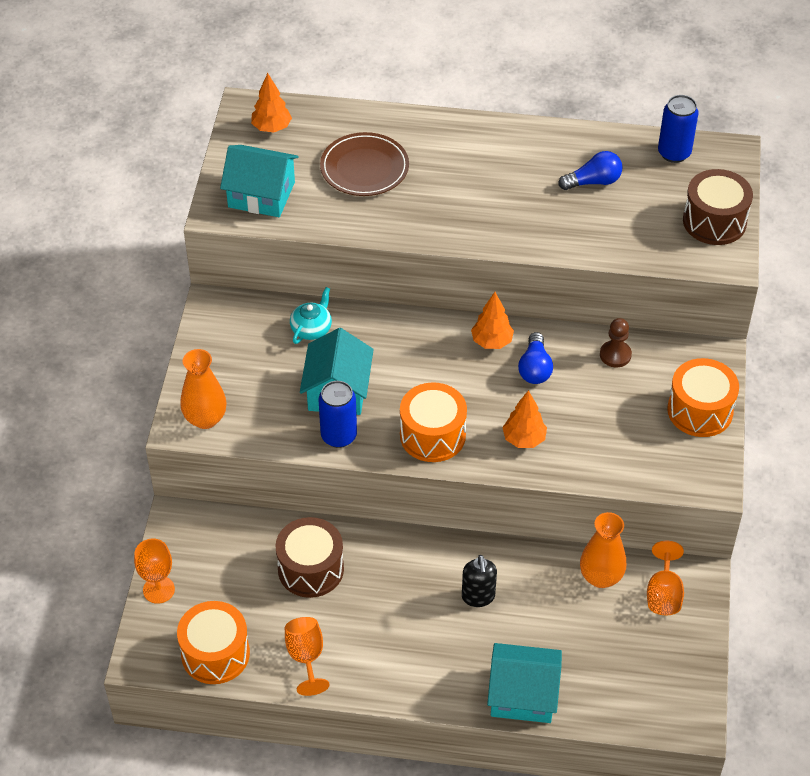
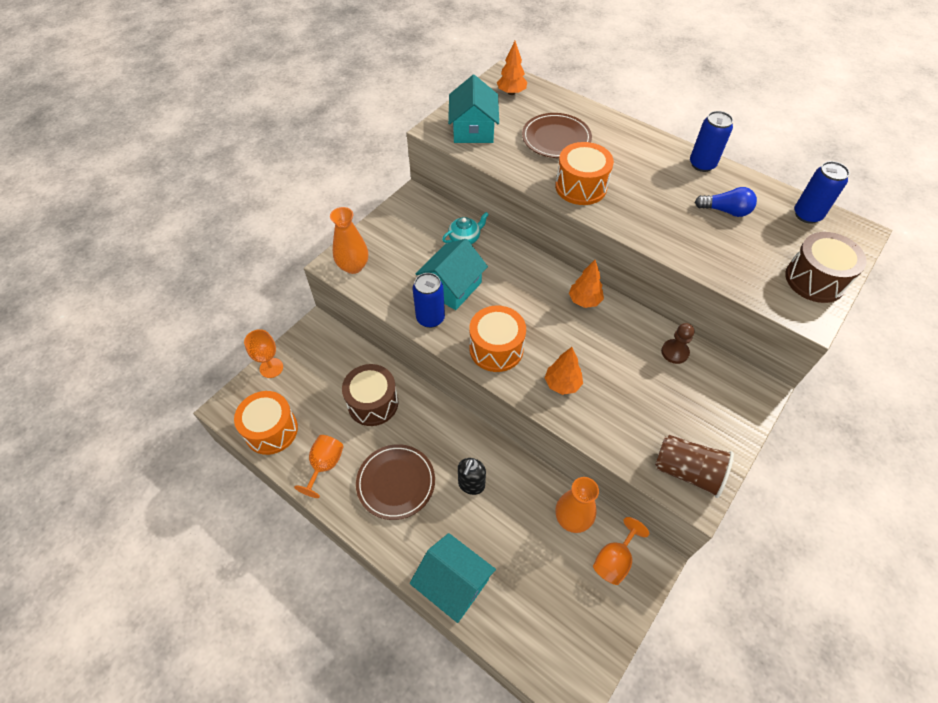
camera: 30 degrees right, 5 degrees up
(261, 195) = (473, 130): turquoise house -> turquoise house turned 45 degrees clockwise
(397, 635) = (396, 483): none -> brown plate
(534, 368) = (604, 334): blue light bulb -> none
(540, 136) = (702, 164): none -> blue can
(690, 465) = (687, 471): none -> brown cup
(700, 410) = (721, 429): orange drum -> orange drum (581, 187)

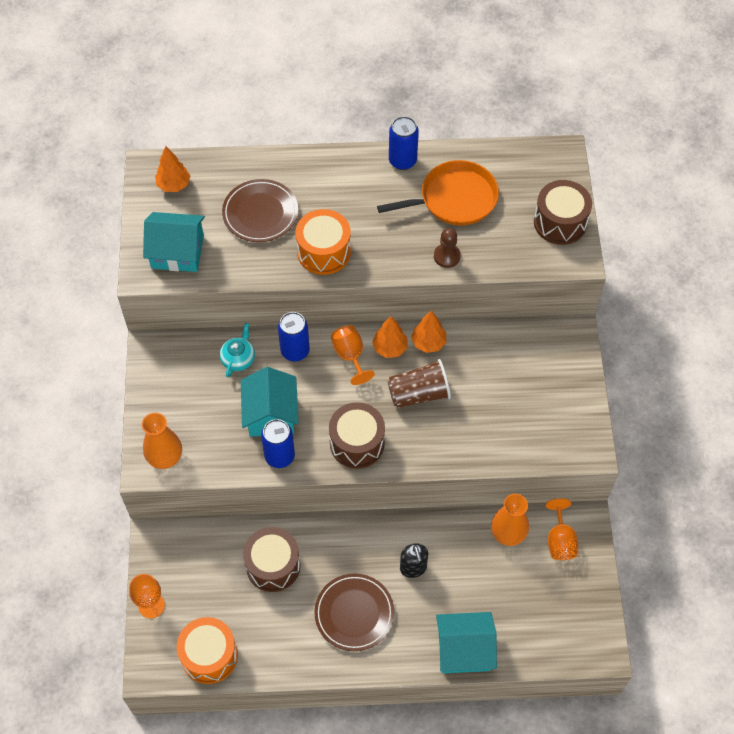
camera: 40 degrees left, 5 degrees up
(325, 465) = (284, 646): orange goblet -> orange goblet (350, 356)
(473, 130) = (177, 252): turquoise house -> turquoise house turned 45 degrees counterclockwise
(496, 349) = (357, 443): orange drum -> brown drum
(562, 384) = (432, 435): orange tree -> orange tree (428, 343)
(674, 352) = (492, 345): brown pawn -> brown pawn (447, 256)
(687, 471) = (570, 437): brown cup -> brown cup (419, 394)
(725, 211) = (454, 199): blue light bulb -> orange pan
(807, 215) = (516, 161): blue can -> blue can (295, 351)

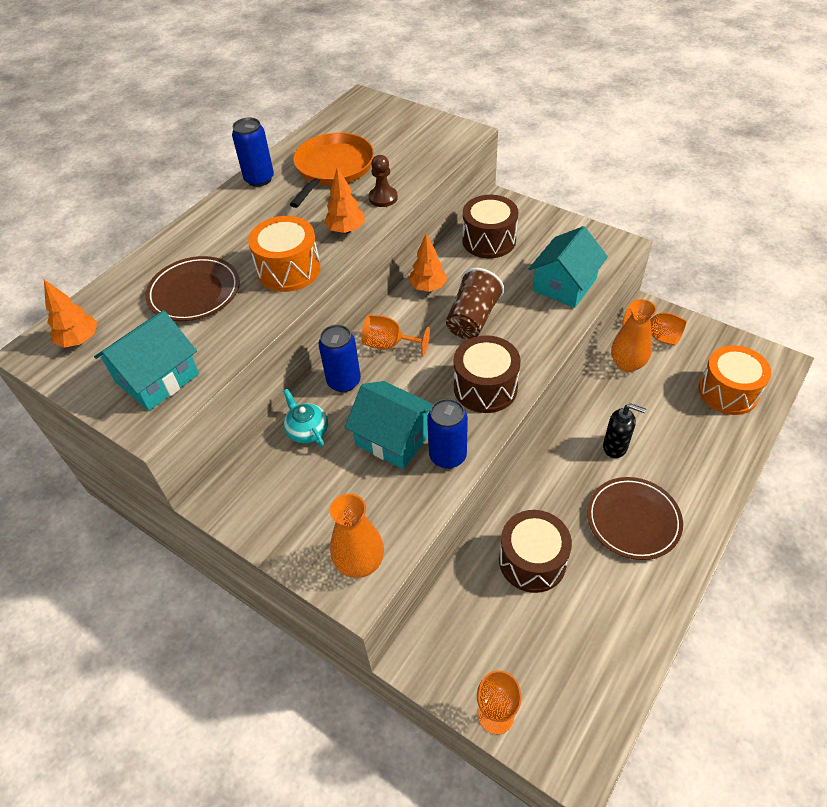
camera: 50 degrees left, 10 degrees down
(209, 655) = (599, 688): orange drum -> orange drum (728, 392)
(390, 348) = (408, 314): orange tree -> orange tree (346, 230)
(464, 649) = (724, 455): turquoise house -> turquoise house (564, 285)
(560, 222) = (421, 126): brown drum -> brown drum (489, 240)

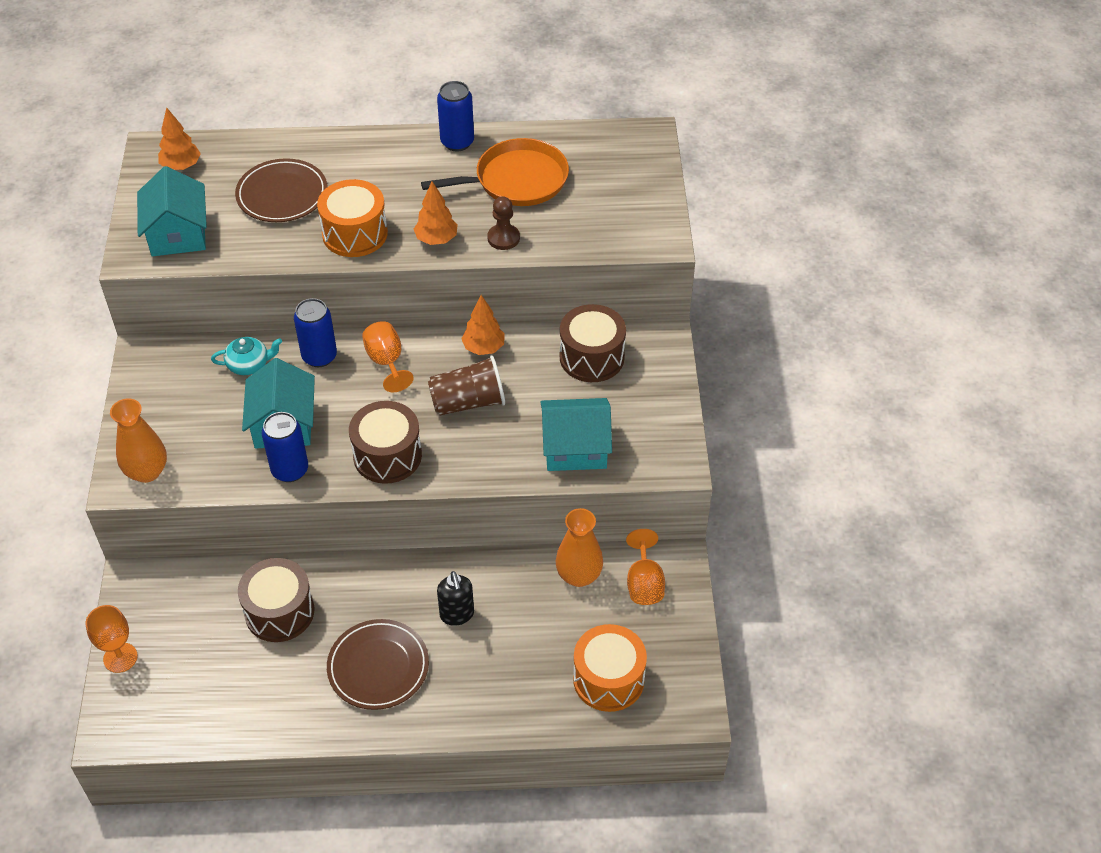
camera: 50 degrees right, 0 degrees up
(157, 378) = (178, 234): turquoise house -> turquoise house turned 75 degrees clockwise
(307, 430) = (249, 364): turquoise teapot -> turquoise teapot turned 60 degrees clockwise

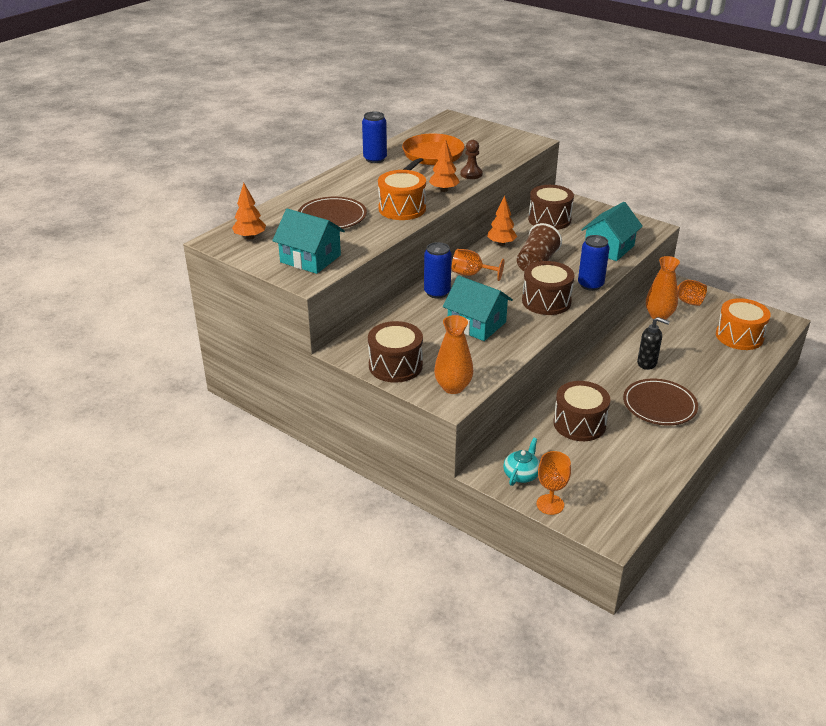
camera: 50 degrees left, 15 degrees down
(148, 407) = (395, 366): none -> brown drum
(249, 364) = (410, 317): turquoise teapot -> turquoise teapot (521, 474)
(290, 470) = (517, 336): blue can -> blue can (590, 285)

